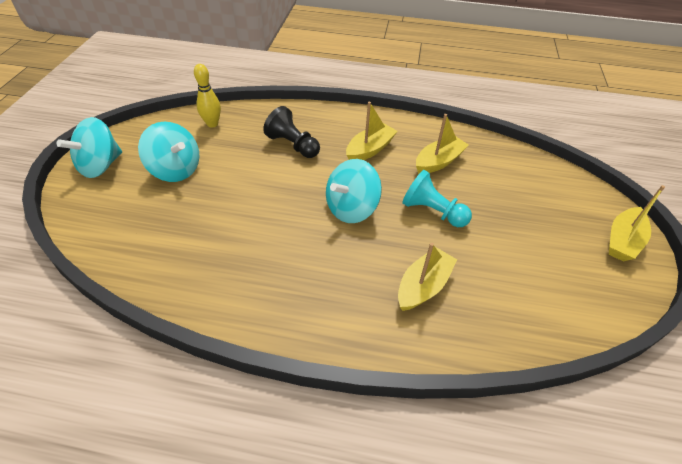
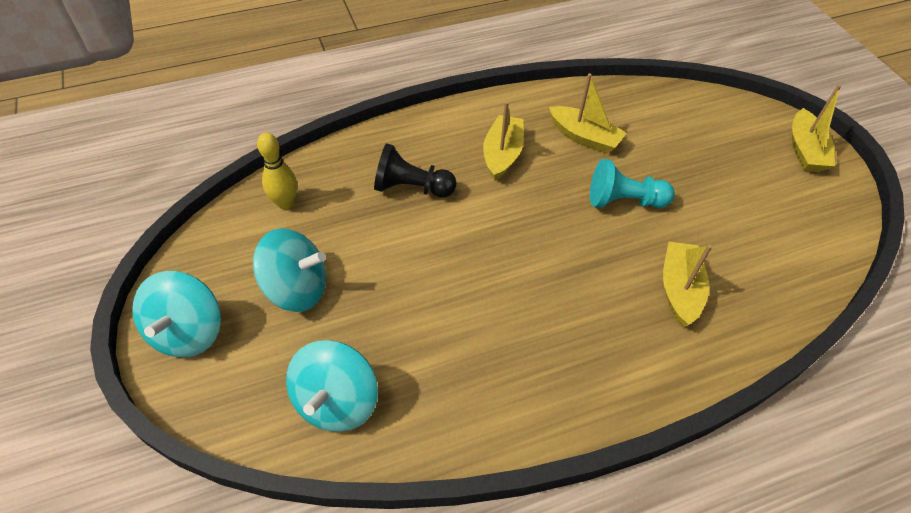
camera: 30 degrees left, 5 degrees up
(351, 208) = (543, 237): turquoise spinning top -> turquoise spinning top (337, 401)
(438, 162) = (584, 137): yellow boat -> yellow boat turned 105 degrees clockwise

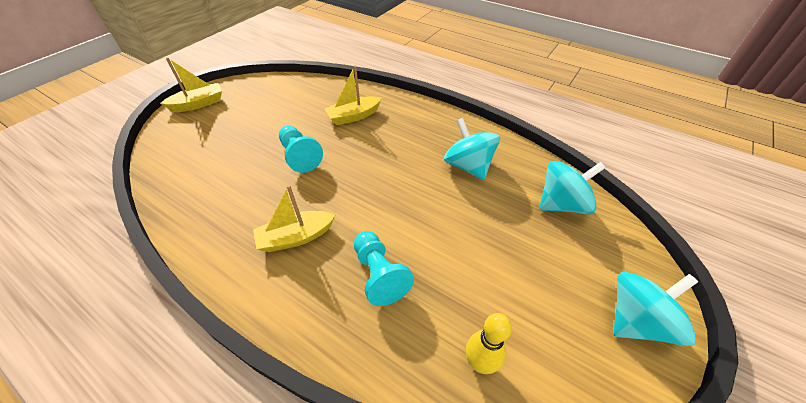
camera: 125 degrees left, 5 degrees down
(297, 288) = (533, 280): turquoise spinning top -> turquoise spinning top (468, 166)
(411, 188) = (379, 274): black pawn -> turquoise pawn
(584, 137) = (243, 199): yellow boat -> none

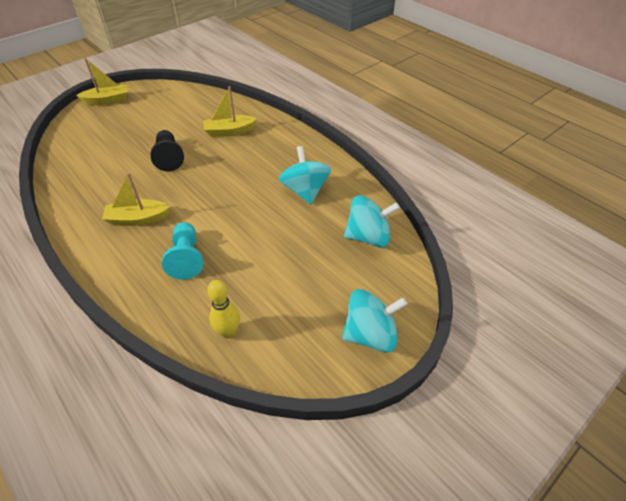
camera: 15 degrees right, 0 degrees up
(300, 156) = (169, 158): turquoise pawn -> black pawn

